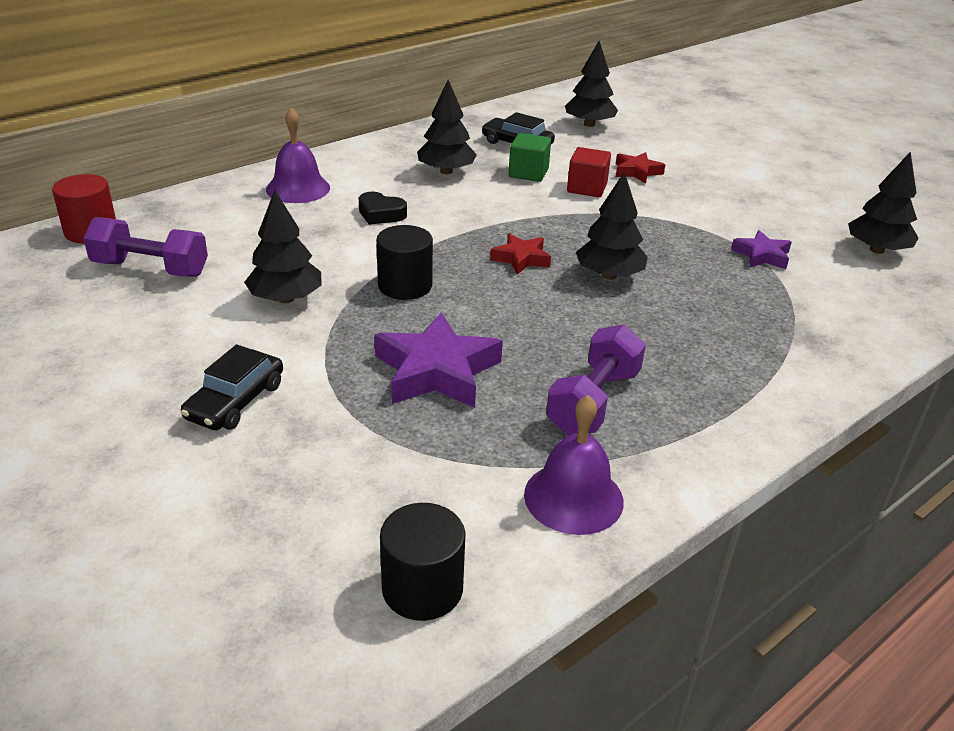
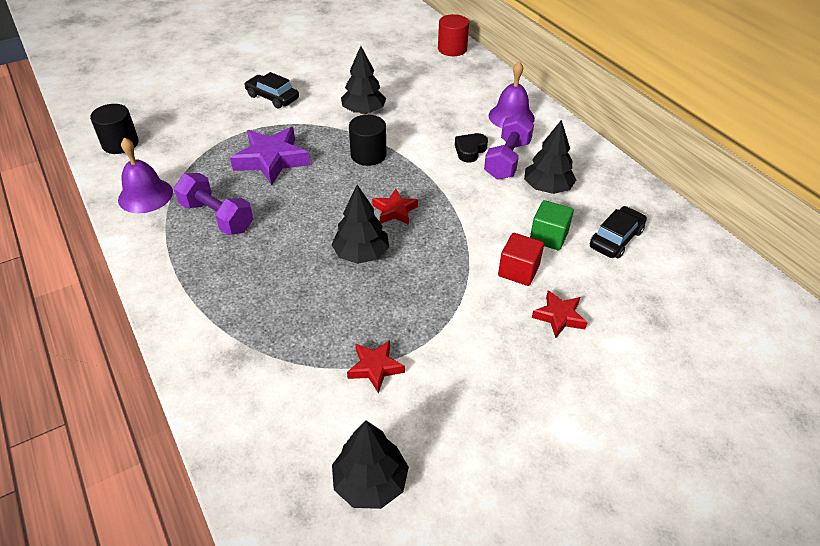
camera: 100 degrees right, 10 degrees up
(150, 269) = (406, 69): purple dumbbell -> purple dumbbell (507, 160)
(589, 124) = (684, 304): black tree -> none
(761, 255) = (375, 368): purple star -> red star

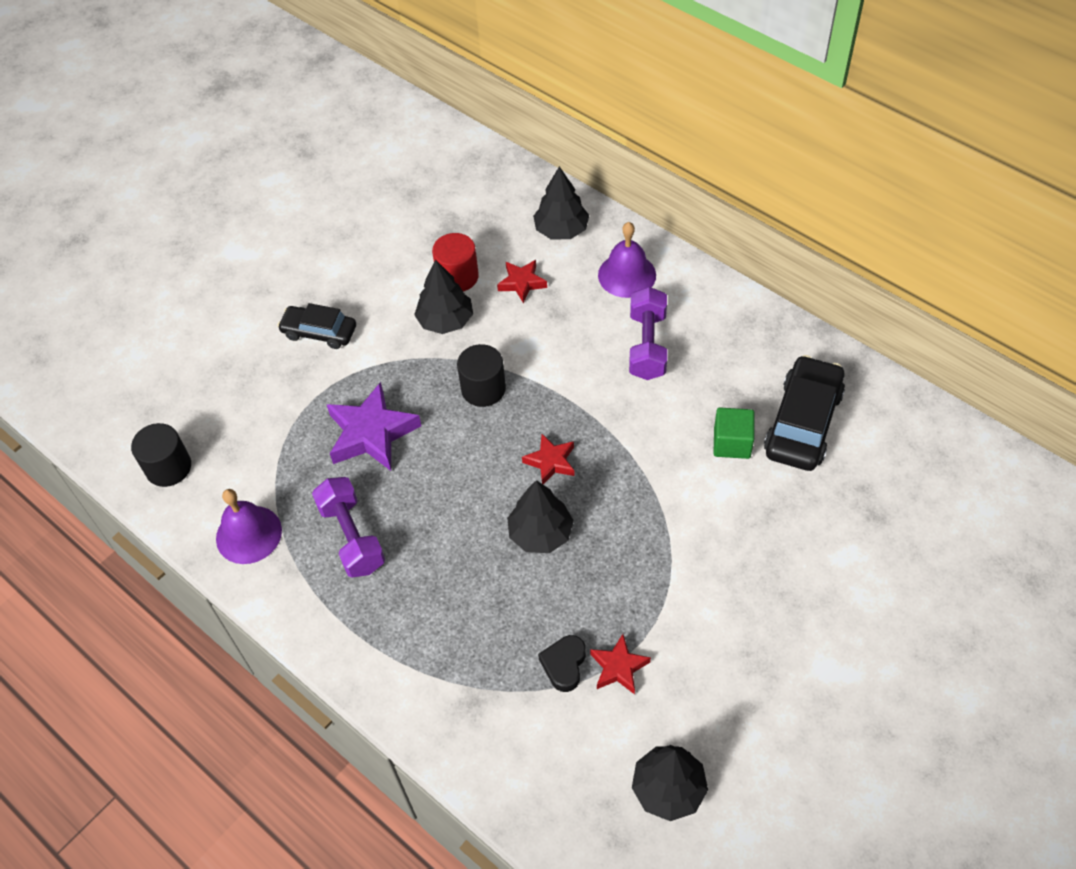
camera: 15 degrees left, 10 degrees up
(217, 217) = (352, 537): purple dumbbell -> purple dumbbell turned 45 degrees clockwise
(452, 49) = (509, 178): red cylinder -> red cylinder (457, 276)
(470, 150) = (599, 344): black heart -> black heart (564, 665)
(518, 271) = (716, 499): red cube -> none
(547, 188) = (706, 374): black tree -> black tree (561, 230)
(559, 317) = (777, 543): red star -> red star (522, 283)
(616, 239) = (803, 422): black car -> black car, size x1.57

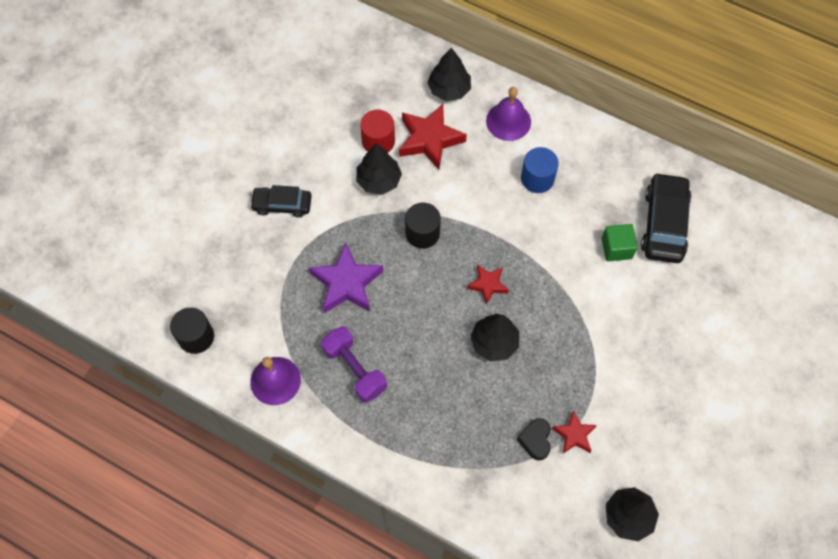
camera: 15 degrees left, 10 degrees up
(522, 283) = (430, 139): red star -> red star, size x1.78
(647, 345) = (537, 178): purple dumbbell -> blue cylinder

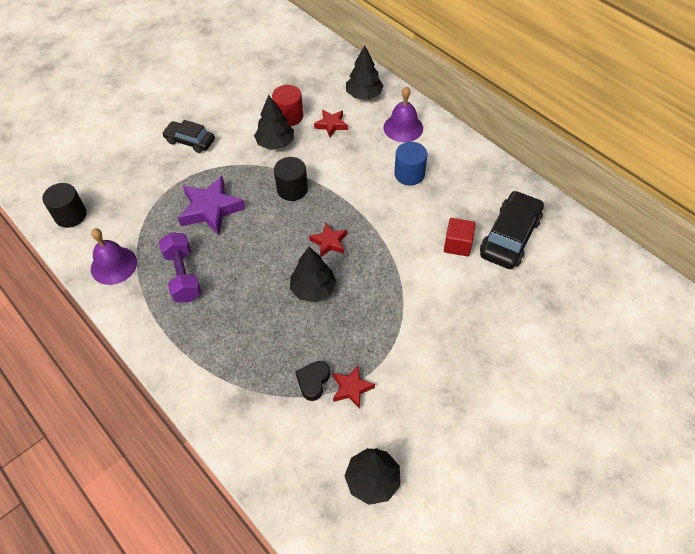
camera: 20 degrees right, 10 degrees down
(430, 139) = (331, 125): red star -> red star, size x0.56
(616, 248) = (457, 244): green cube -> red cube

